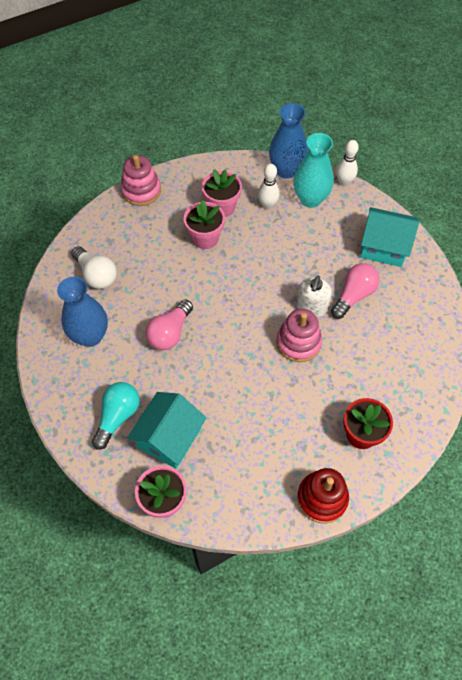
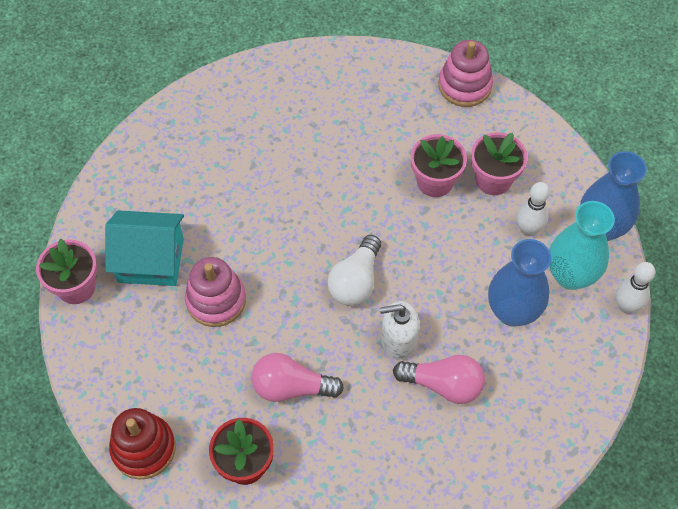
camera: 65 degrees right, 0 degrees up
(90, 336) = (239, 128): blue vase -> blue vase (512, 311)
(96, 275) = (320, 97): white light bulb -> white light bulb (356, 281)
(118, 417) = (154, 200): turquoise light bulb -> none
(170, 333) = (282, 203): pink light bulb -> pink light bulb (291, 387)
(298, 342) = (339, 345): pink stacking toy -> pink stacking toy (216, 300)
(384, 247) = (544, 395): turquoise house -> none

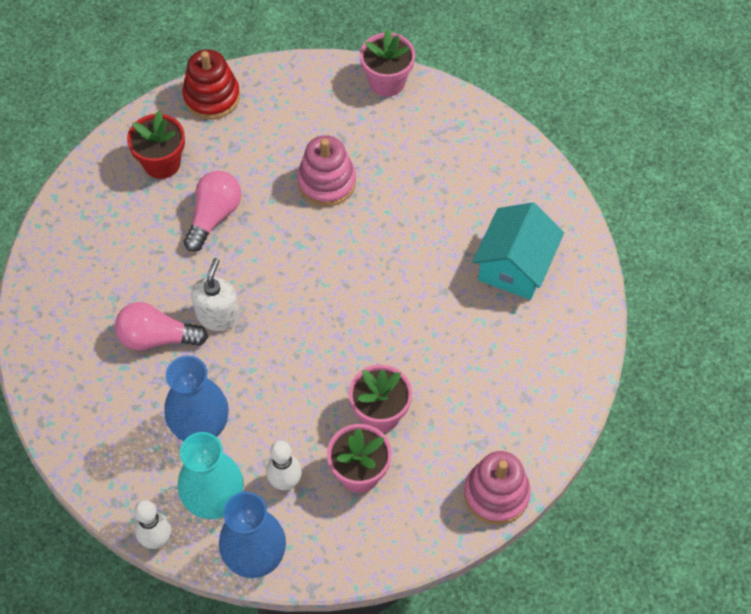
camera: 110 degrees right, 0 degrees up
(151, 260) = (391, 142): turquoise house -> turquoise house (515, 266)
(356, 281) = (296, 301): white light bulb -> none
(443, 384) = (157, 338): pink light bulb -> pink light bulb turned 60 degrees clockwise

